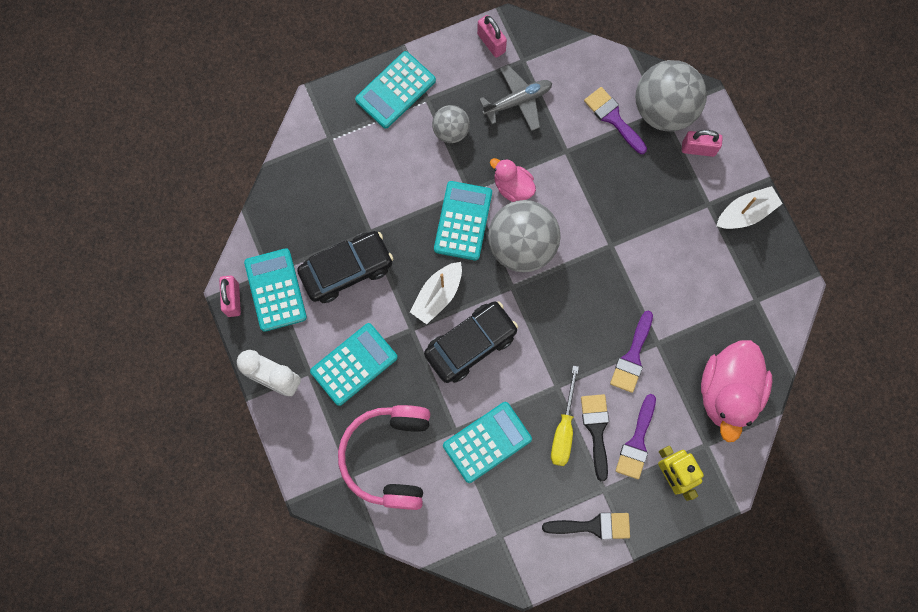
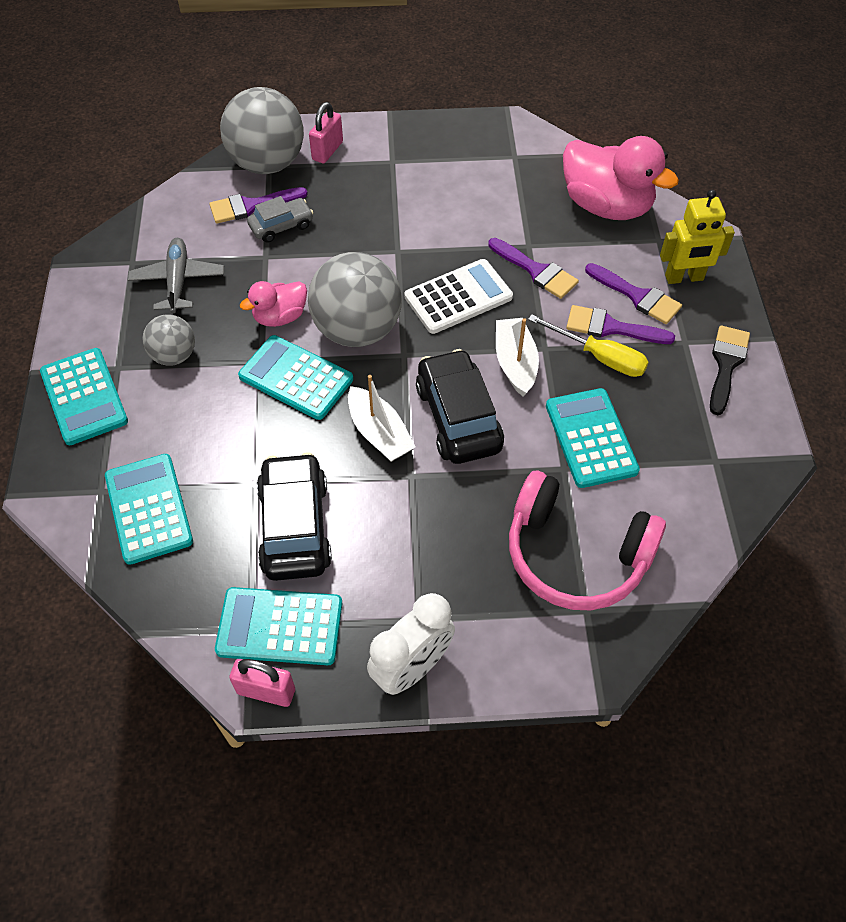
camera: 70 degrees left, 20 degrees down
(354, 364) = (431, 558): turquoise calculator -> turquoise calculator (148, 509)
(491, 43) = (90, 284): pink padlock -> none
(582, 307) = (458, 297): none -> white calculator
(596, 430) = (611, 327): black brush -> purple brush
(601, 149) = (281, 226): none -> grey car
(746, 213) = (416, 137): white boat -> white boat (515, 363)

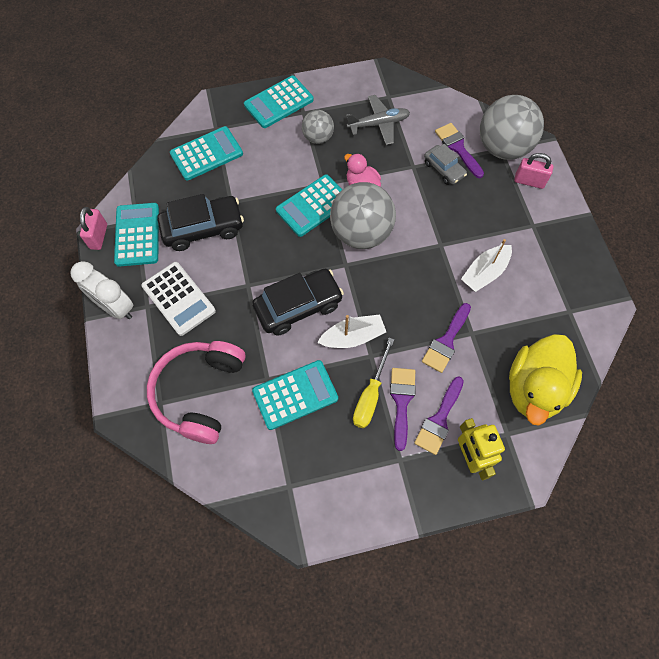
camera: 80 degrees right, 10 degrees up
(296, 378) = (313, 206): turquoise calculator -> turquoise calculator turned 150 degrees counterclockwise
(379, 433) = (277, 261): white boat -> white boat (484, 273)
(458, 297) = (406, 291): white calculator -> white calculator (178, 298)
(606, 206) = (534, 388): pink duck -> yellow duck
(726, 364) = (383, 493): black brush -> none

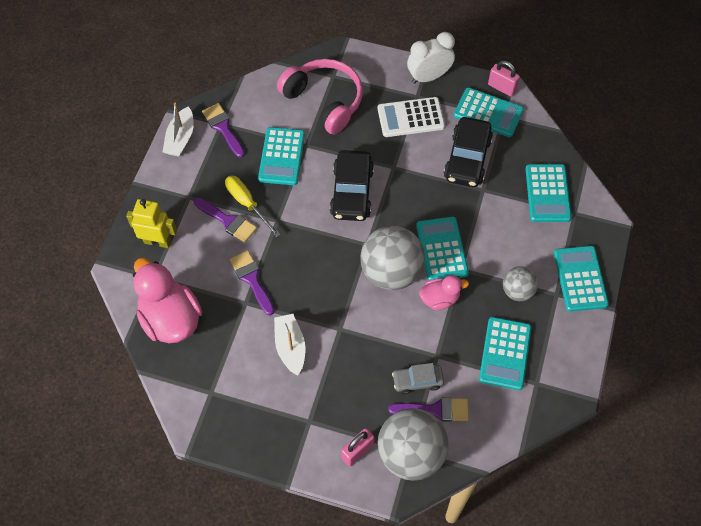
camera: 120 degrees right, 5 degrees down
(353, 337) = (301, 216): white boat -> white boat (180, 138)
(378, 124) = (505, 353): grey plane -> turquoise calculator
(439, 419) = (197, 238): purple brush -> purple brush (223, 128)
(534, 388) = (171, 319): yellow duck -> pink duck

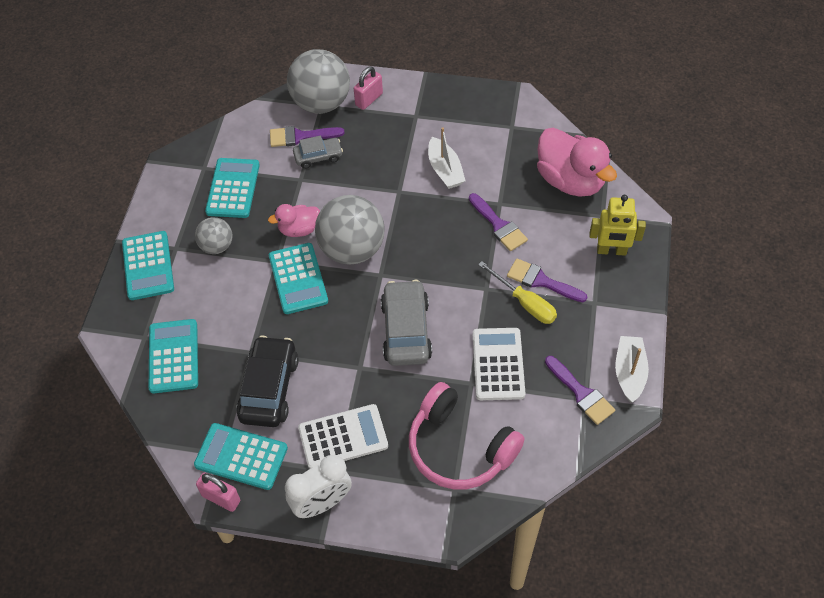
camera: 175 degrees right, 5 degrees down
(282, 156) = (498, 364): turquoise calculator -> white calculator
(351, 192) = (406, 330): black car -> grey car

